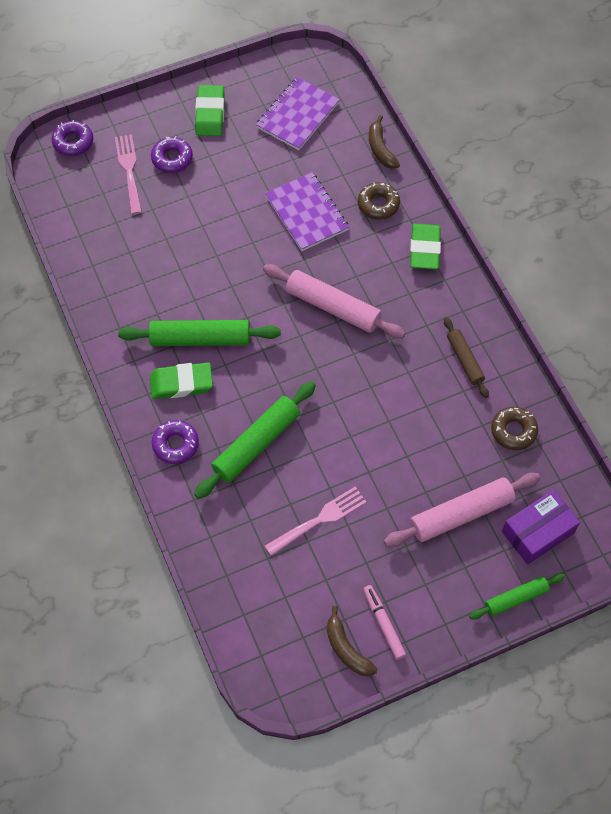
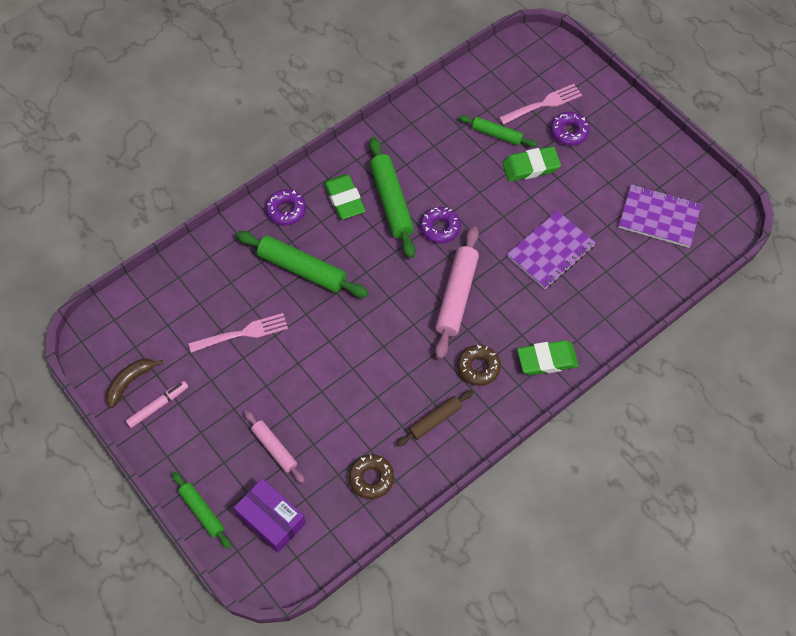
camera: 75 degrees right, 0 degrees up
(73, 142) = (557, 56): purple donut -> purple donut (440, 228)
(151, 222) = (497, 134): none -> green rolling pin
(210, 114) = (630, 147): green eraser -> green eraser (530, 167)
(318, 520) = (242, 334): pink fork -> pink fork turned 60 degrees counterclockwise
(378, 204) = (583, 308): brown donut -> brown donut (478, 367)
(380, 149) = (649, 296): brown banana -> none
(461, 514) = (274, 448): pink rolling pin -> pink rolling pin, size x0.59

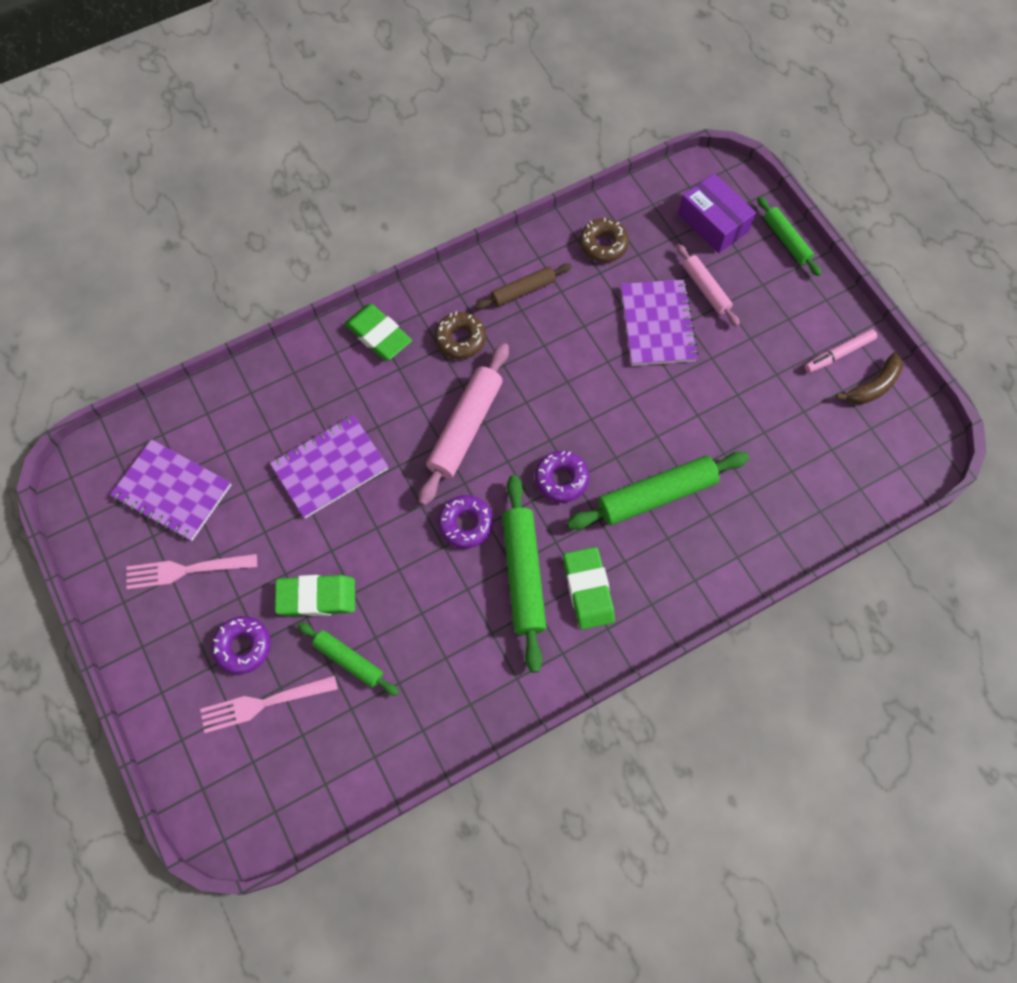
camera: 170 degrees left, 5 degrees up
(242, 334) = (738, 423): pink fork -> pink fork (187, 570)
(286, 210) = (671, 586): purple donut -> purple donut (561, 479)
(302, 269) = (656, 495): green rolling pin -> green rolling pin turned 60 degrees counterclockwise
(314, 408) = (657, 324): none -> purple notebook
(547, 360) = (378, 335): green eraser -> green eraser turned 45 degrees clockwise

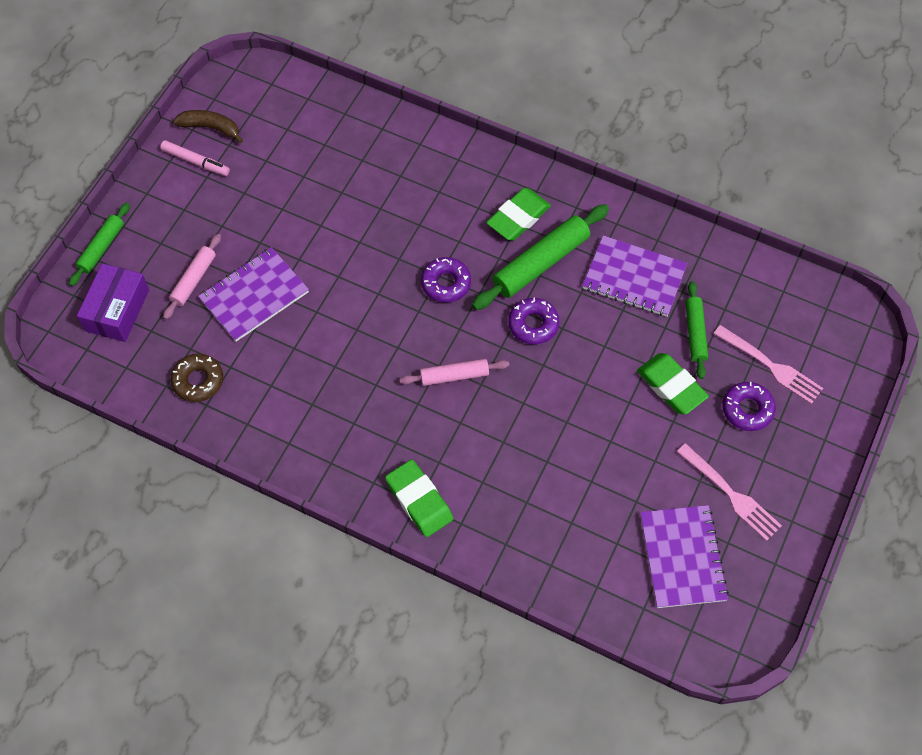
camera: 125 degrees left, 5 degrees down
(330, 467) = (565, 451): purple notebook -> purple notebook (634, 278)
(378, 335) = (419, 500): green eraser -> green eraser turned 45 degrees counterclockwise
(460, 339) = (375, 433): brown donut -> none
(465, 428) = (454, 376): pink rolling pin -> pink rolling pin, size x0.59
(523, 291) = (291, 414): brown rolling pin -> none
(656, 495) = (410, 215): green rolling pin -> none

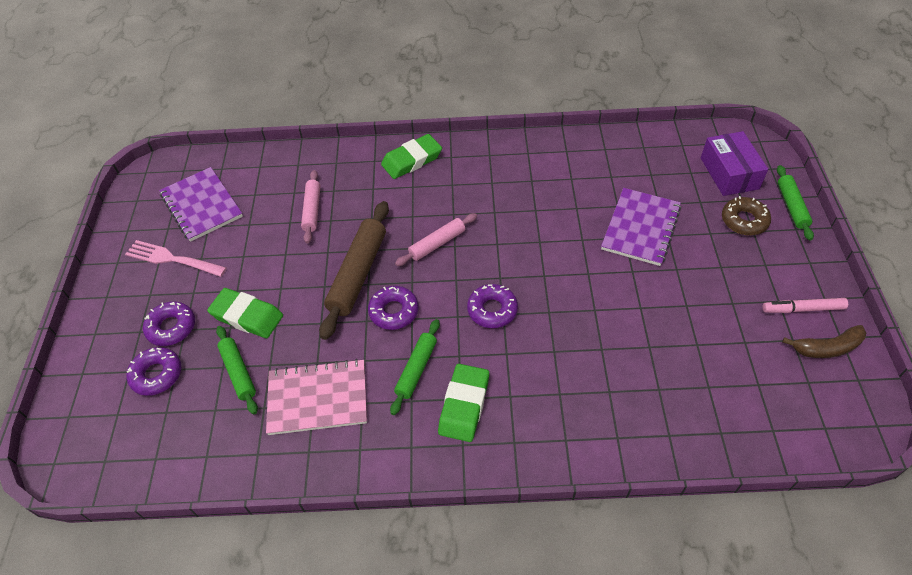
camera: 155 degrees right, 10 degrees down
(194, 280) = (698, 217): pink rolling pin -> pink rolling pin (312, 210)
(198, 381) = (624, 159): brown donut -> brown donut (744, 220)
(419, 500) = (412, 160): green eraser -> green eraser turned 60 degrees counterclockwise
(541, 263) = (416, 369): green rolling pin -> green rolling pin, size x0.59
(547, 380) = (358, 274): none -> brown rolling pin
(634, 278) = (318, 398): purple notebook -> pink notebook
(770, 366) = (157, 375): pink fork -> purple donut

